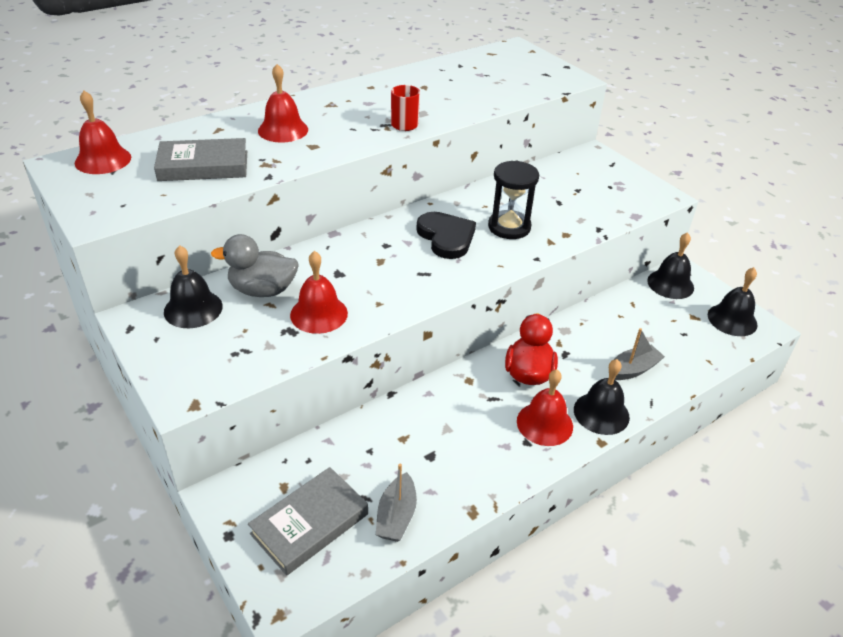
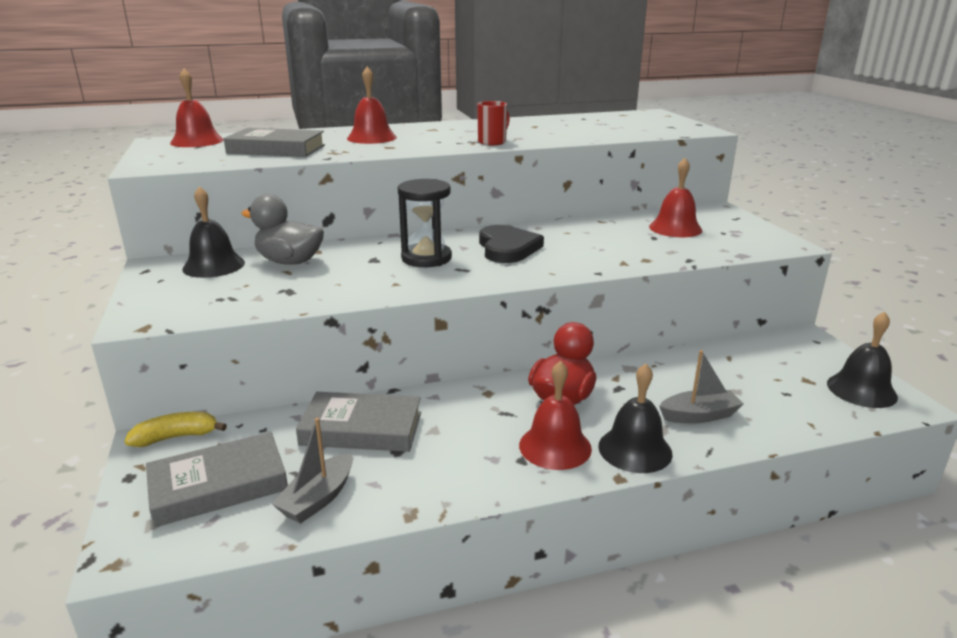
camera: 20 degrees right, 15 degrees down
(239, 486) = (176, 437): none -> yellow banana
(319, 314) = (328, 283): red bell -> red bell (675, 228)
(389, 440) = (361, 428): none -> grey book
(509, 227) = (583, 248): black hourglass -> black hourglass (426, 258)
(670, 284) = (787, 347): black bell -> none

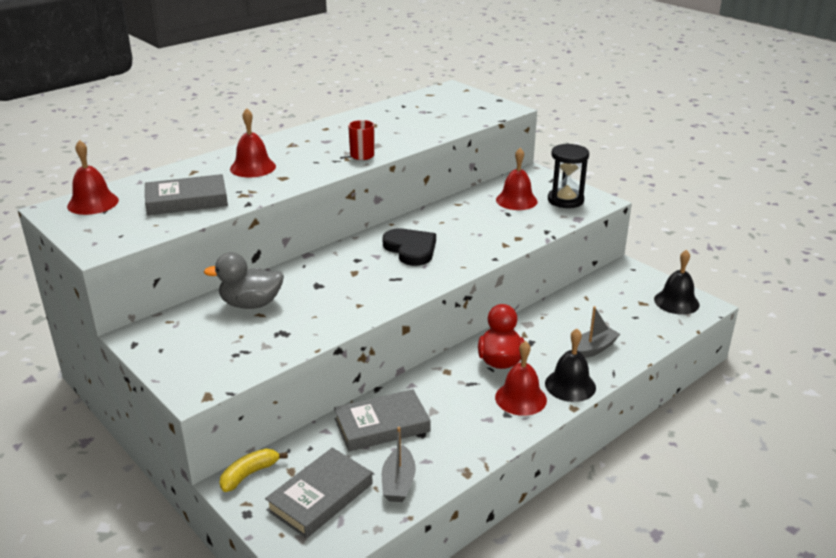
camera: 25 degrees left, 5 degrees up
(213, 266) = (189, 324): black bell -> none
(426, 258) = (358, 274): black hourglass -> black hourglass (565, 200)

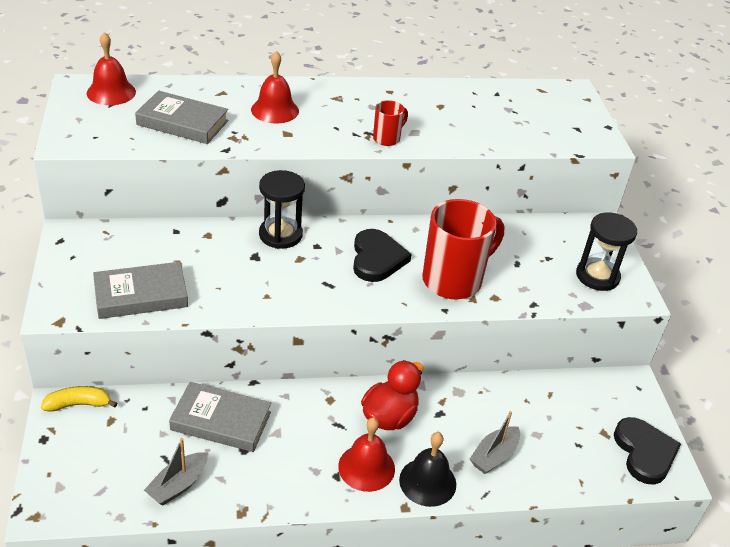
camera: 30 degrees right, 10 degrees up
(251, 304) = (182, 248): grey duck -> none
(320, 264) = (280, 235): none -> black hourglass
(320, 497) = (108, 459): grey book -> grey book (141, 295)
(479, 239) = (454, 280): none -> red mug
(516, 200) = (544, 252): red bell -> none
(593, 349) = (494, 456): grey boat -> grey boat turned 135 degrees clockwise
(676, 302) = (644, 452): black bell -> black heart

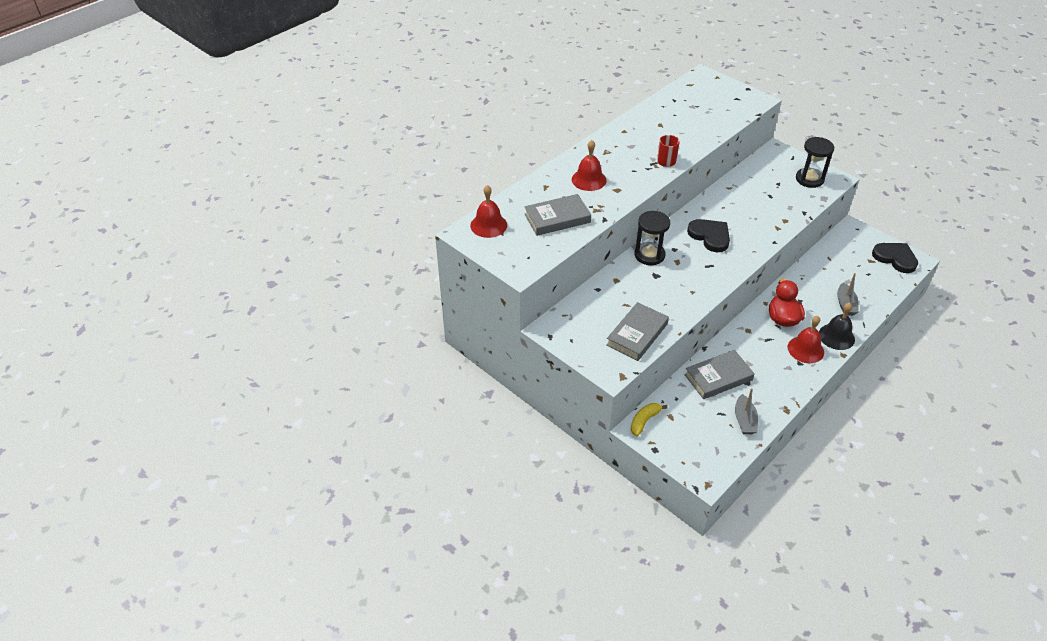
camera: 35 degrees left, 5 degrees up
(454, 280) = (757, 224): red mug -> none

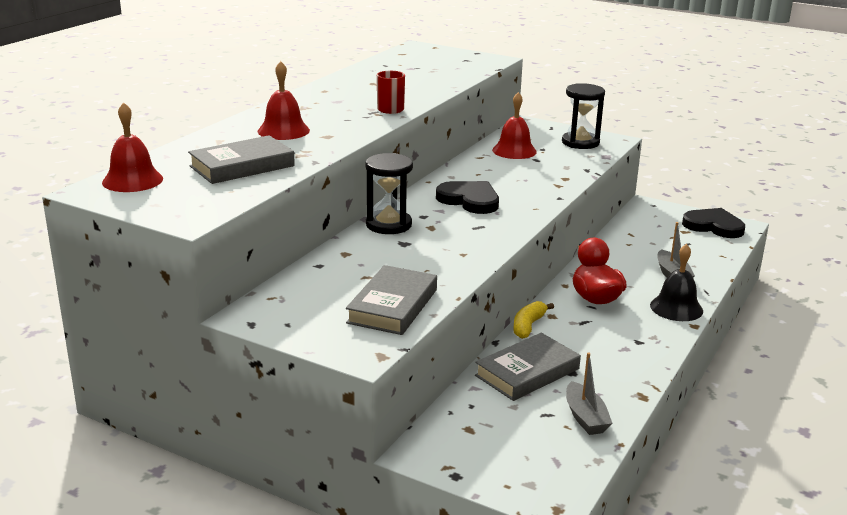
camera: 15 degrees left, 20 degrees down
(644, 421) = (428, 441): yellow banana -> yellow banana (528, 326)
(805, 349) = (640, 326): red bell -> red bell (514, 151)

